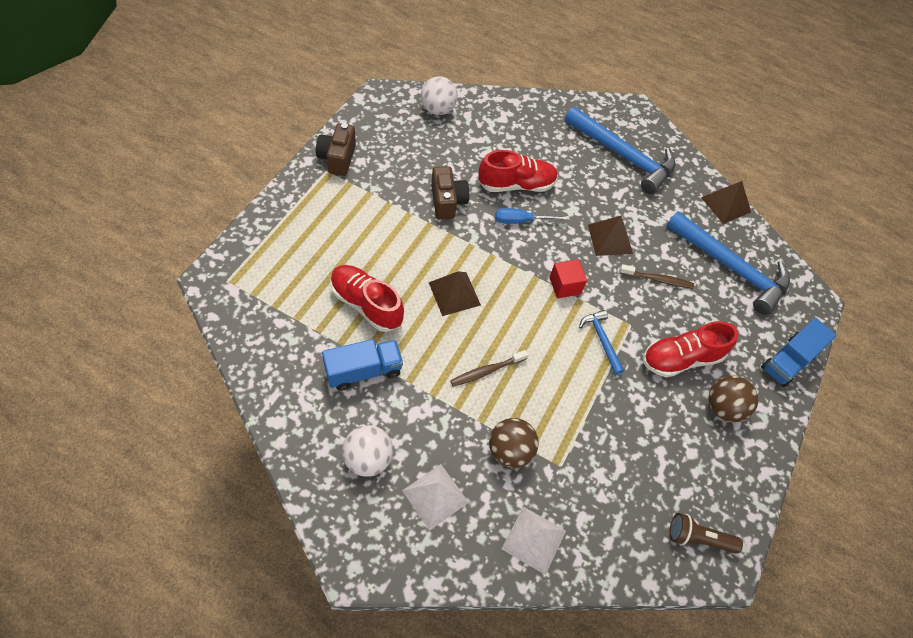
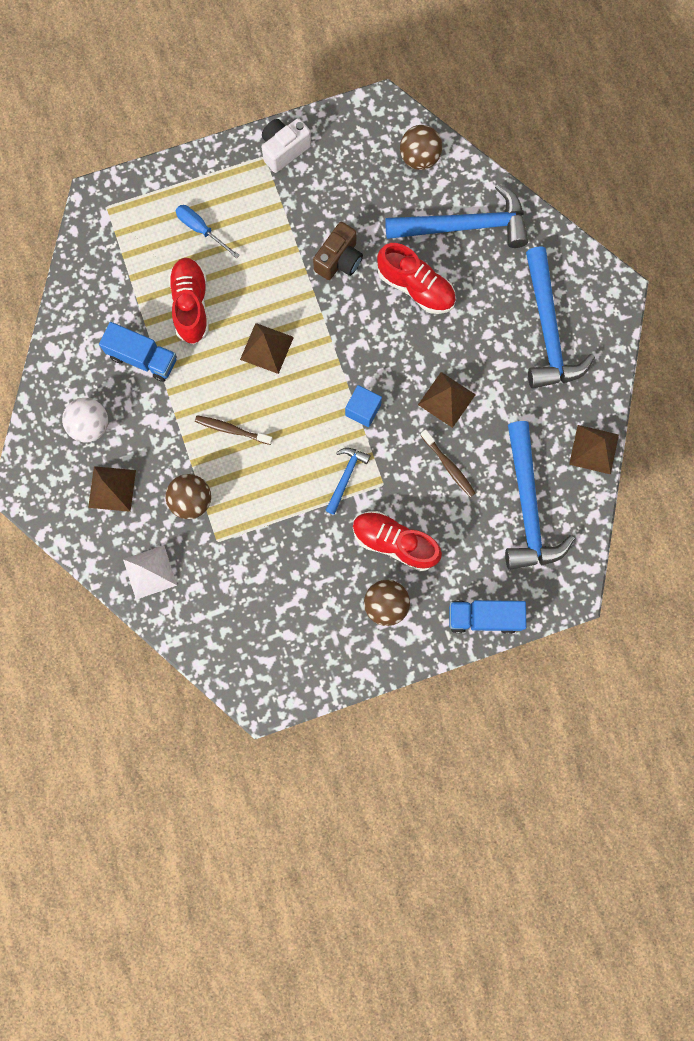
camera: 50 degrees right, 20 degrees up
(337, 158) = (284, 150): brown camera -> white camera
(435, 496) = (112, 488): white pyramid -> brown pyramid
(437, 109) = (419, 158): white ball -> brown ball
(508, 130) = (465, 226): none -> blue hammer
(521, 221) = (385, 325): blue screwdriver -> blue screwdriver (201, 230)
(564, 286) = (363, 410): red cube -> blue cube
(698, 538) = (263, 669): brown flashlight -> none

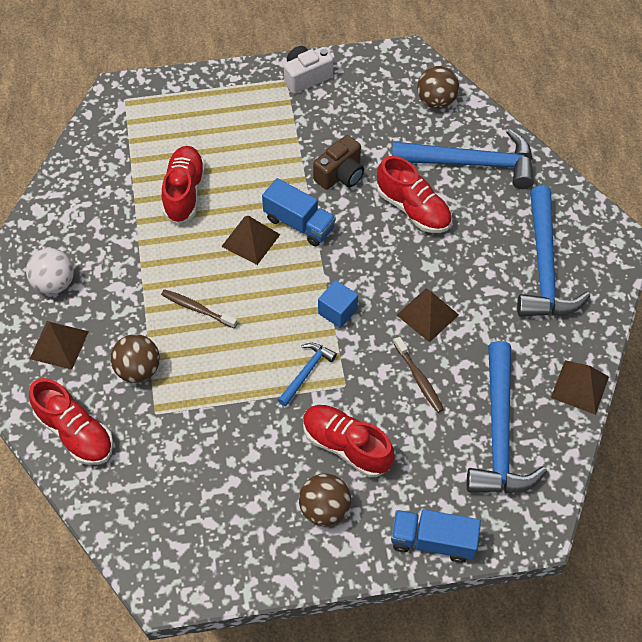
camera: 10 degrees right, 20 degrees down
(143, 358) = (124, 231): blue truck -> blue truck (299, 223)
(149, 572) = (75, 432): white pyramid -> red shoe
(201, 230) = (210, 130): blue screwdriver -> none

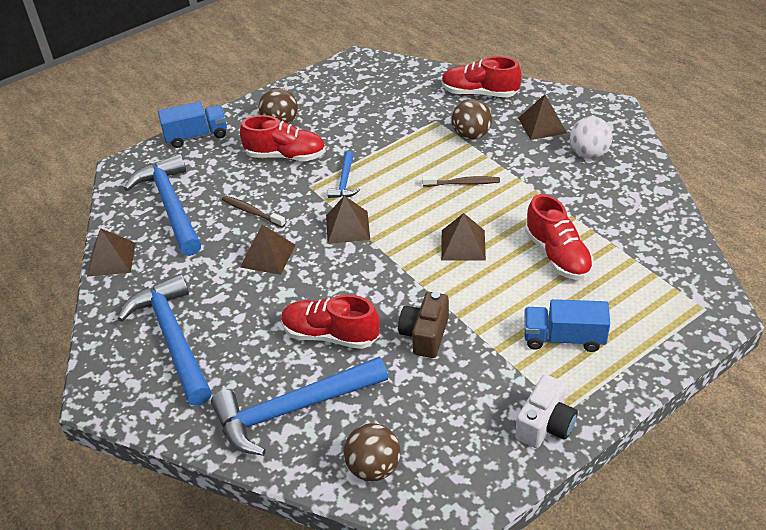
camera: 155 degrees right, 15 degrees down
(299, 223) = (431, 275): blue truck -> blue truck (563, 338)
(337, 311) = (347, 227): blue cube -> brown pyramid

